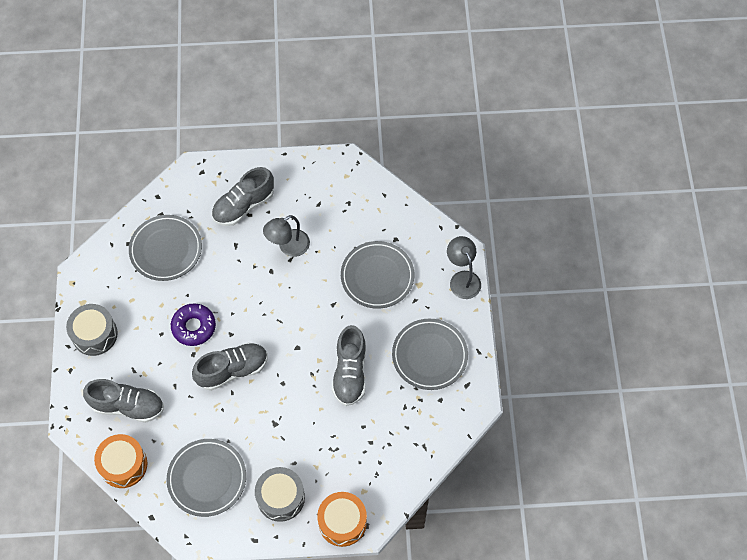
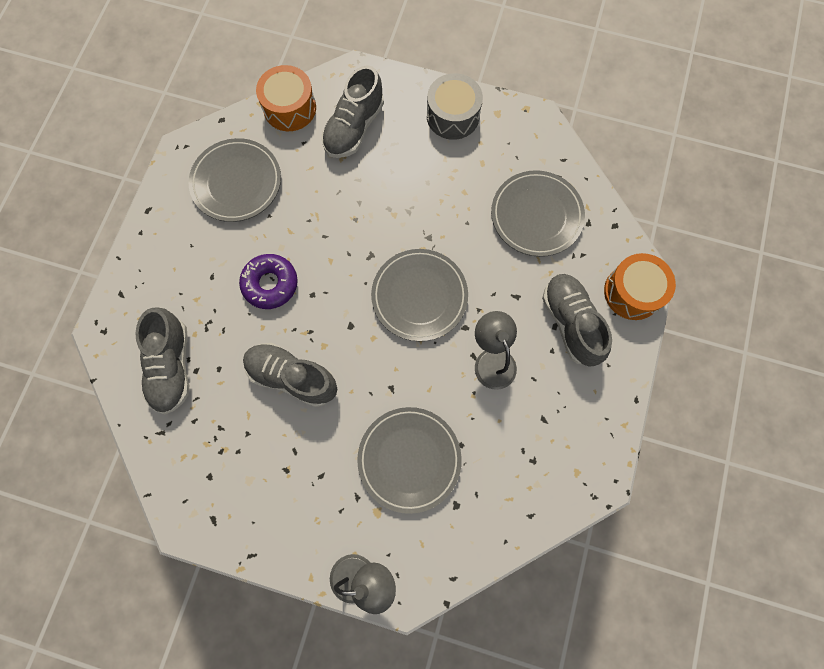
camera: 110 degrees right, 10 degrees up
(194, 327) = (422, 218): purple donut -> purple donut (270, 284)
(232, 370) = (351, 245): grey shoe -> grey shoe (172, 366)
(280, 497) = (179, 250): grey drum -> none
(342, 522) = (120, 306): orange drum -> orange drum (632, 292)
(429, 356) = (272, 486): grey plate -> grey plate (419, 296)

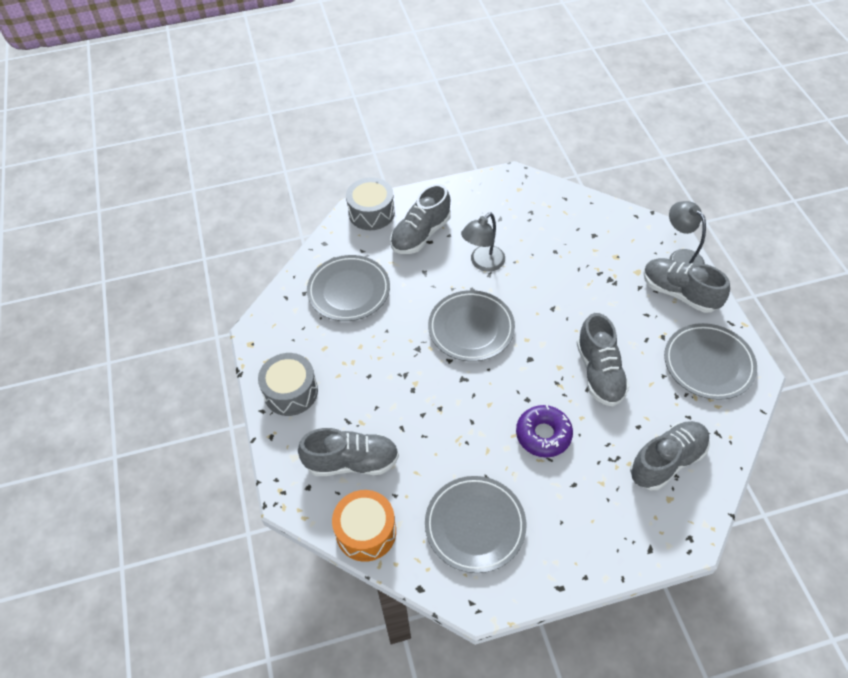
camera: 120 degrees left, 20 degrees down
(321, 533) = (679, 293): none -> grey shoe
(409, 459) = (589, 273): grey plate -> grey plate (708, 364)
(632, 292) = (371, 213): orange drum -> grey drum

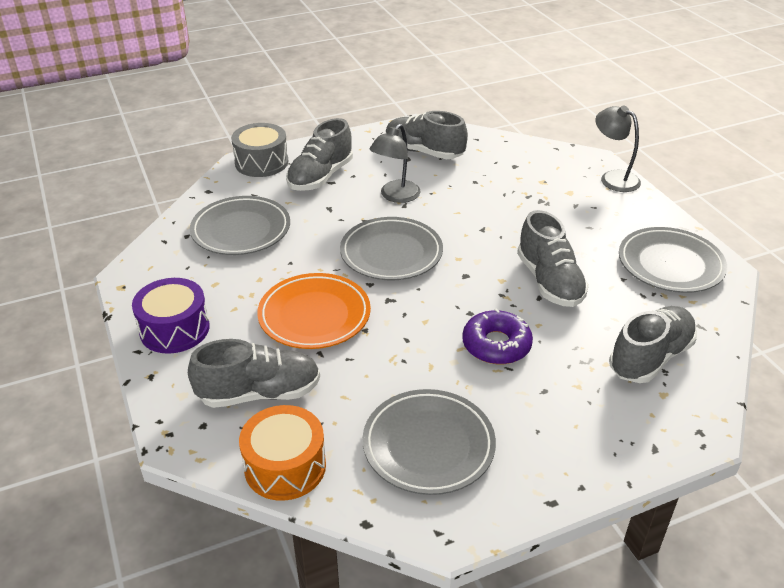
camera: 10 degrees left, 15 degrees down
(291, 392) = (174, 329): grey drum -> purple drum
(401, 389) = (314, 315): none -> orange plate
(679, 293) = (620, 207): grey shoe -> grey shoe (424, 152)

